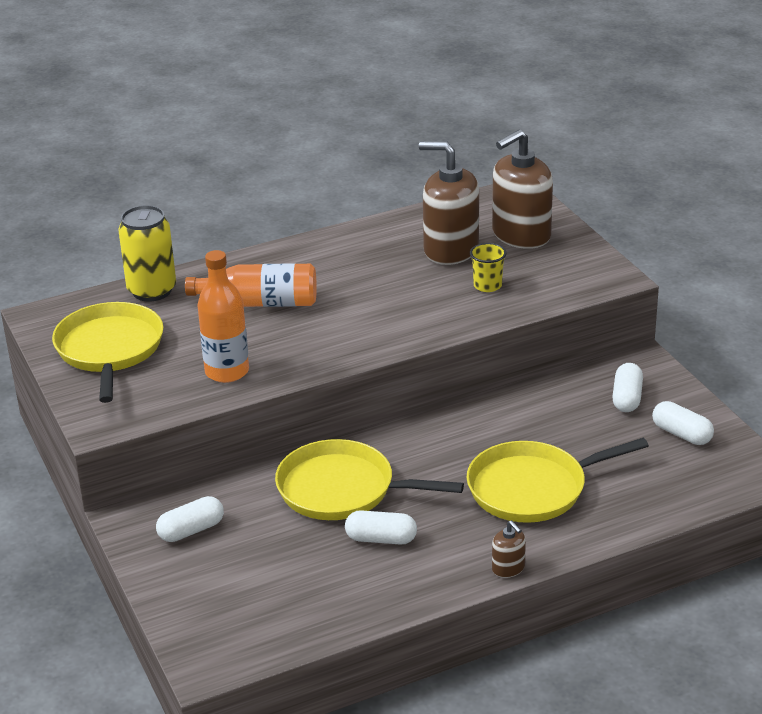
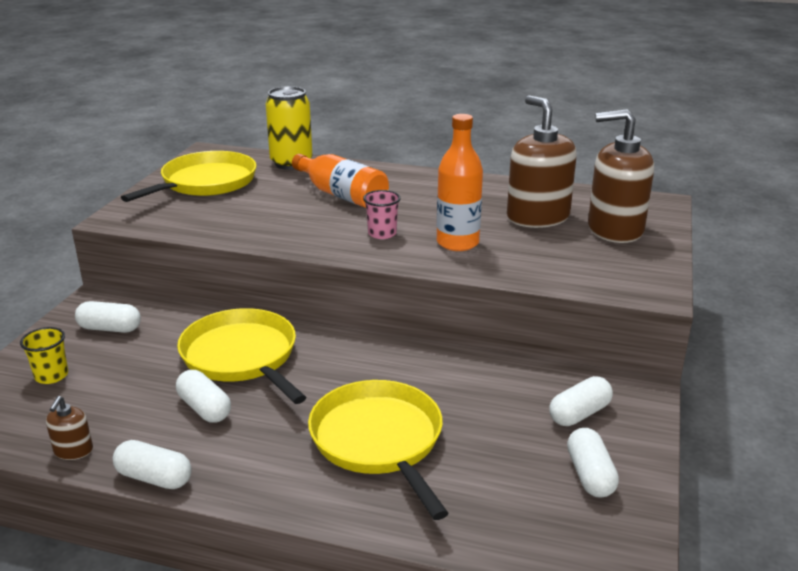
camera: 40 degrees right, 5 degrees down
(227, 371) = (243, 224): orange bottle -> orange bottle (457, 243)
(357, 323) = (382, 233): none -> pink cup
(428, 598) = (154, 478): none -> white capsule
(487, 286) = (527, 251): yellow cup -> yellow cup (51, 376)
(508, 568) = (251, 496): brown soap dispenser -> brown soap dispenser (73, 451)
(533, 488) = (379, 441): yellow pan -> yellow pan turned 45 degrees clockwise

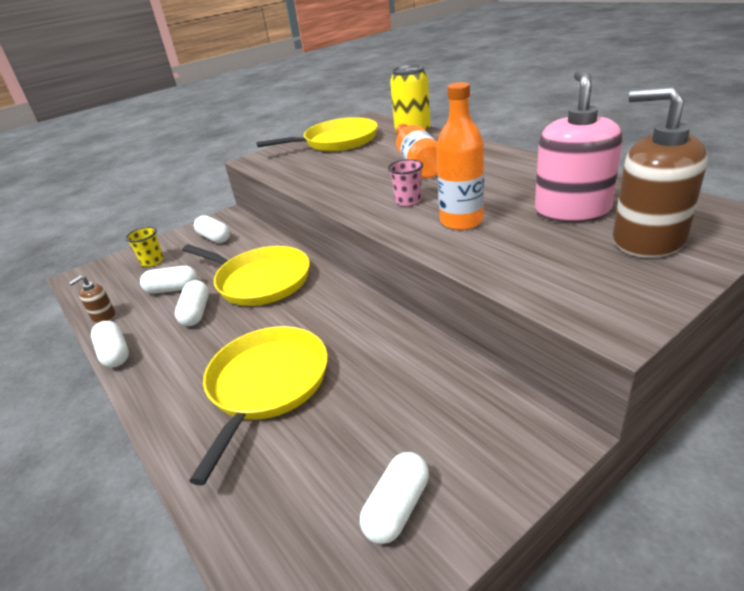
camera: 40 degrees right, 5 degrees up
(242, 357) = (260, 281): yellow pan -> yellow pan turned 120 degrees clockwise
(537, 217) = (572, 210): brown soap dispenser -> pink soap dispenser
(579, 414) = (458, 433): white capsule -> white capsule (172, 289)

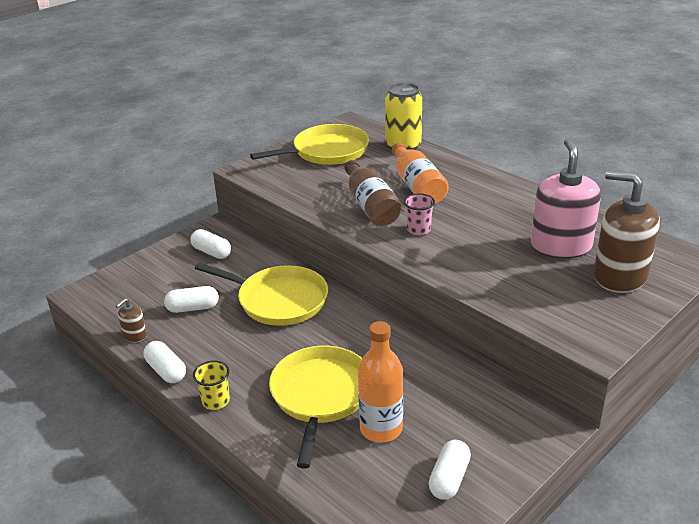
camera: 10 degrees left, 0 degrees up
(152, 261) = (156, 277): yellow cup -> yellow cup (216, 401)
(196, 312) = (228, 332): white capsule -> none
(364, 182) = (370, 205): none -> brown bottle
(461, 221) = (470, 253): orange bottle -> orange bottle (381, 429)

